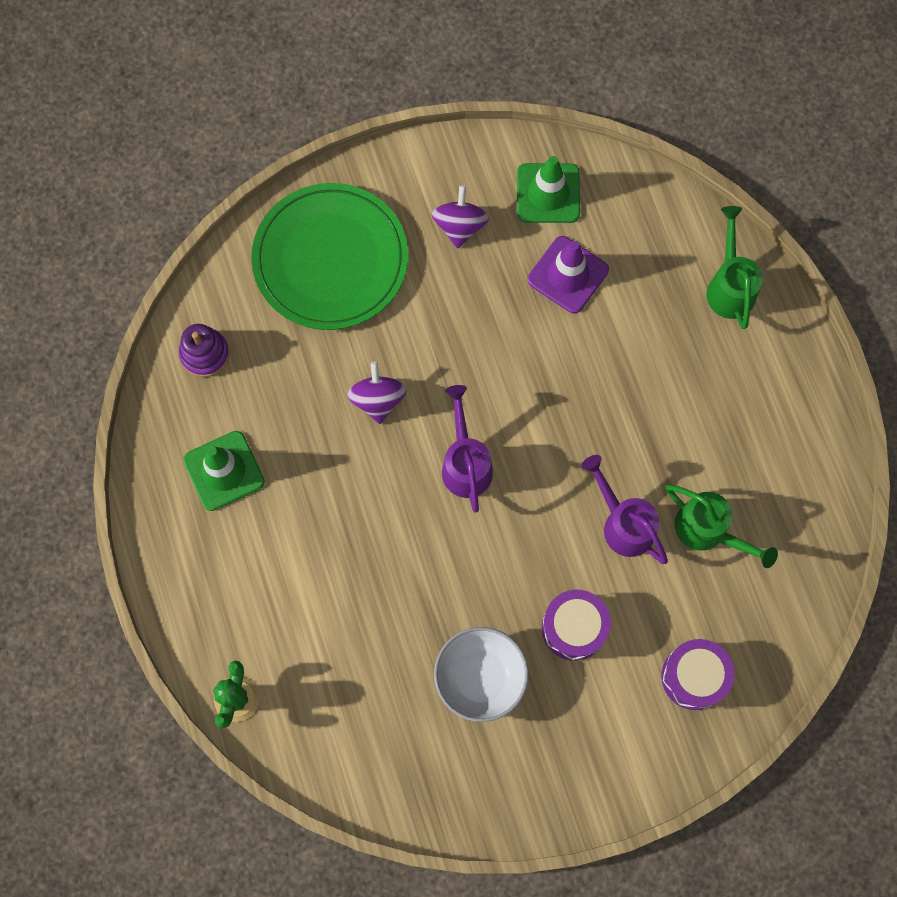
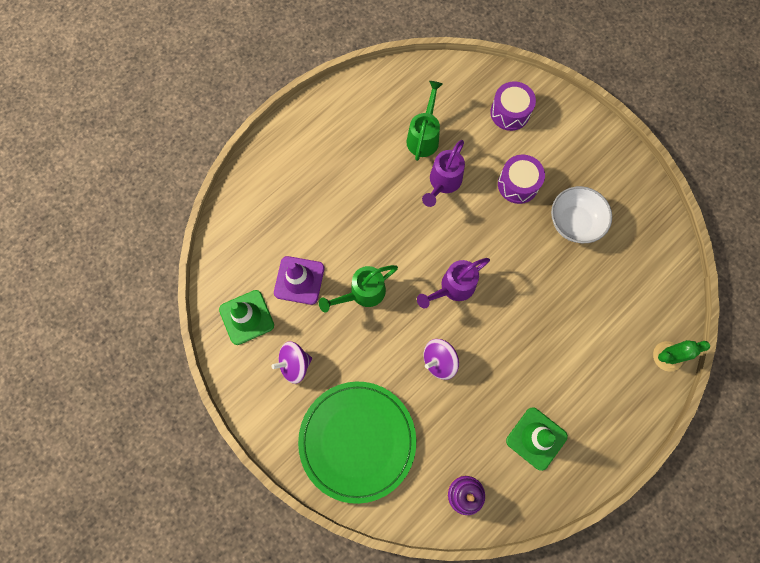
camera: 115 degrees left, 0 degrees up
(729, 286) = (264, 182): green watering can -> green watering can (362, 293)

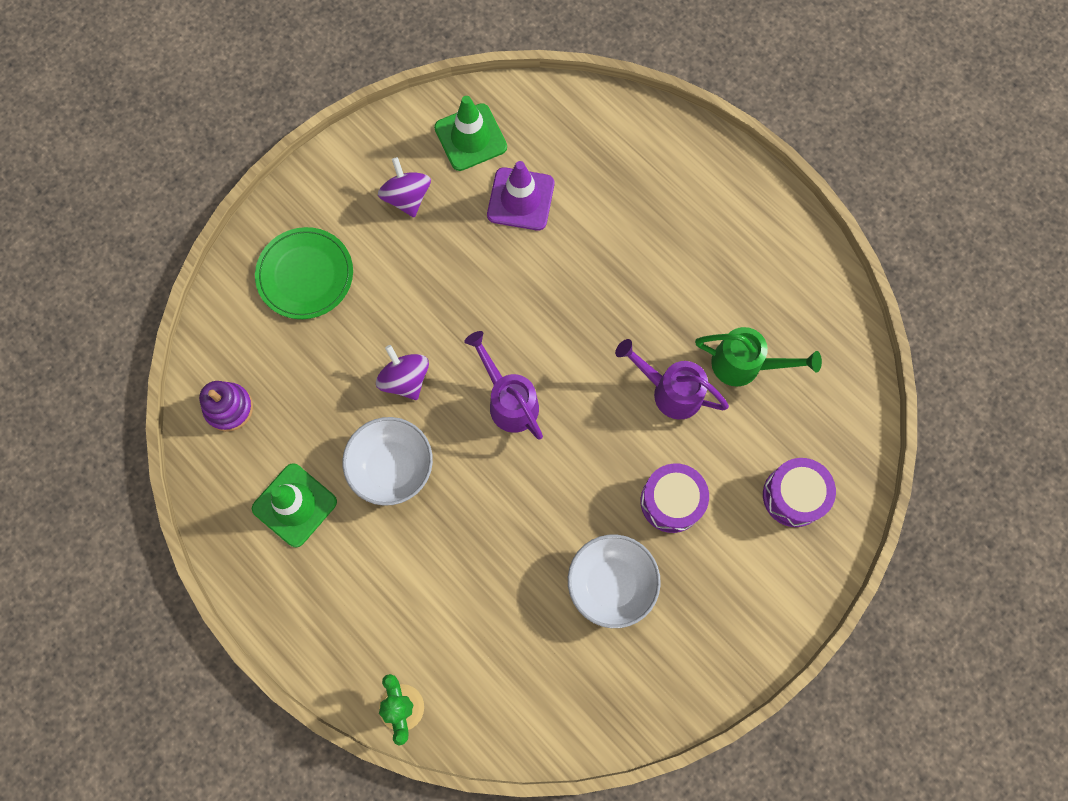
camera: 90 degrees right, 0 degrees up
(357, 441) = (305, 275): green plate -> green plate, size x0.64
(362, 293) = (502, 280): green watering can -> none
(504, 368) = (392, 467): none -> white bowl

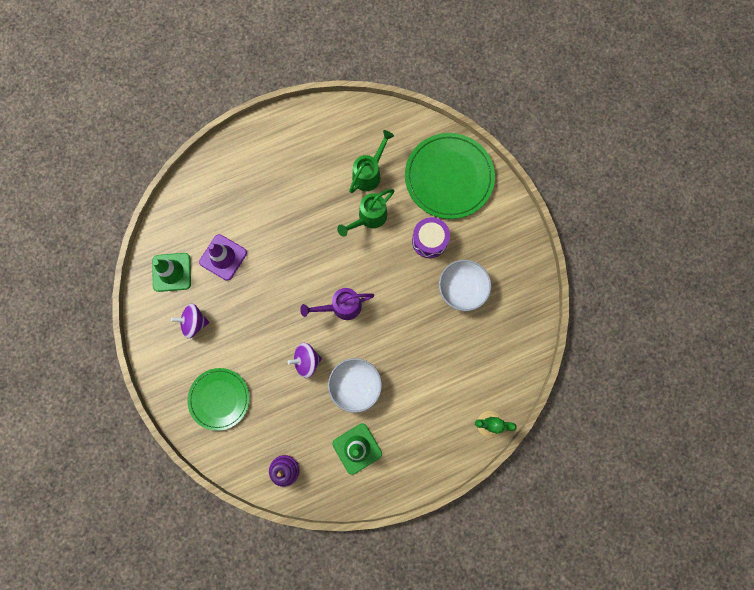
camera: 70 degrees left, 5 degrees up
(670, 391) = (369, 218): purple watering can -> green watering can
(793, 496) = (449, 177): purple drum -> green plate

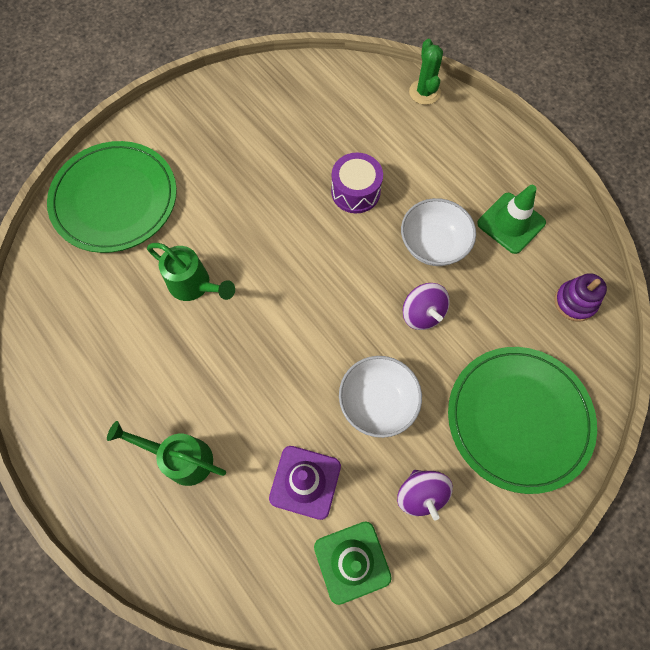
camera: 105 degrees left, 10 degrees down
(219, 399) = (519, 419): green plate -> green plate, size x1.55
(341, 307) = (333, 288): purple watering can -> none
(369, 173) = (125, 301): green watering can -> green watering can (181, 458)
(429, 240) = (211, 203): purple drum -> purple drum (355, 192)
(462, 288) = (267, 152): white bowl -> white bowl (377, 402)

